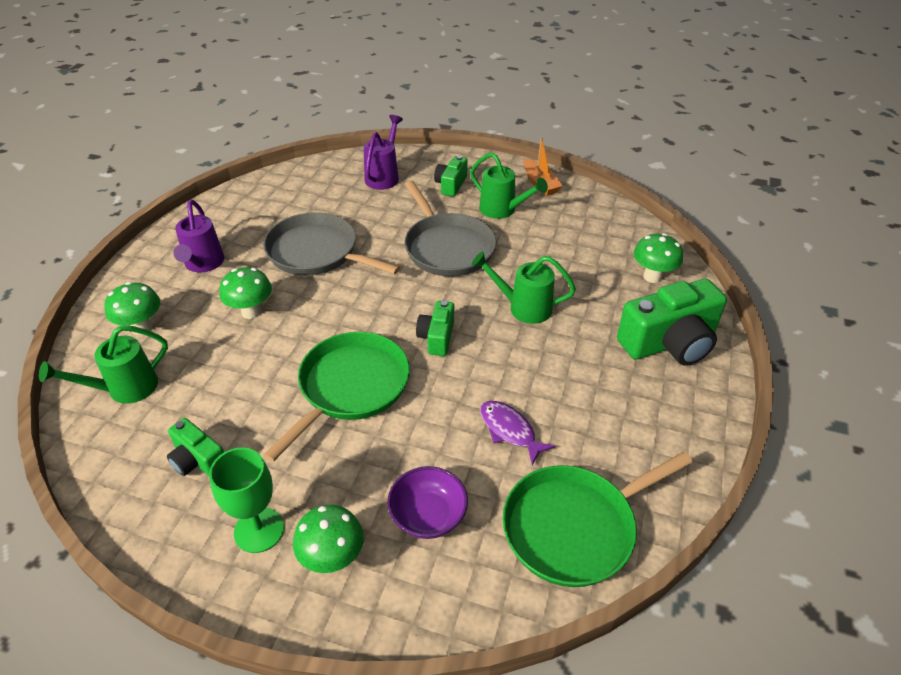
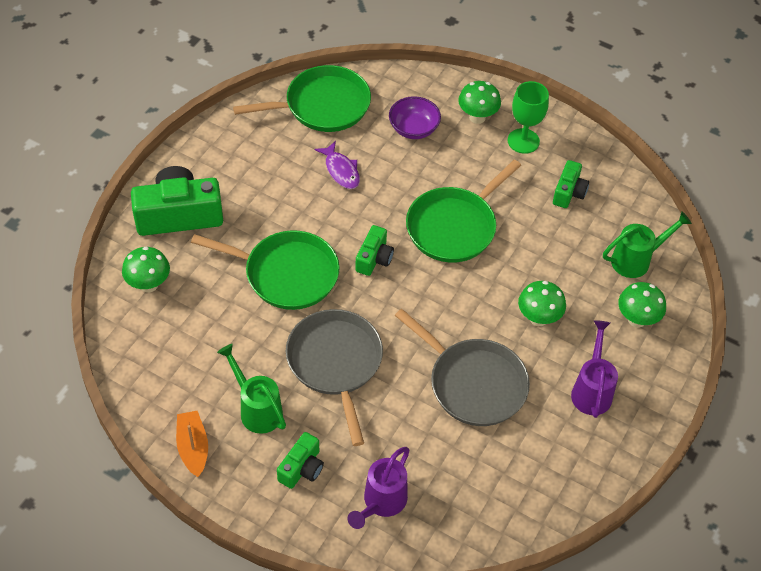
camera: 170 degrees left, 10 degrees up
(198, 460) = (569, 192): green camera -> green camera turned 60 degrees clockwise
(524, 307) = (287, 274): green watering can -> green pan

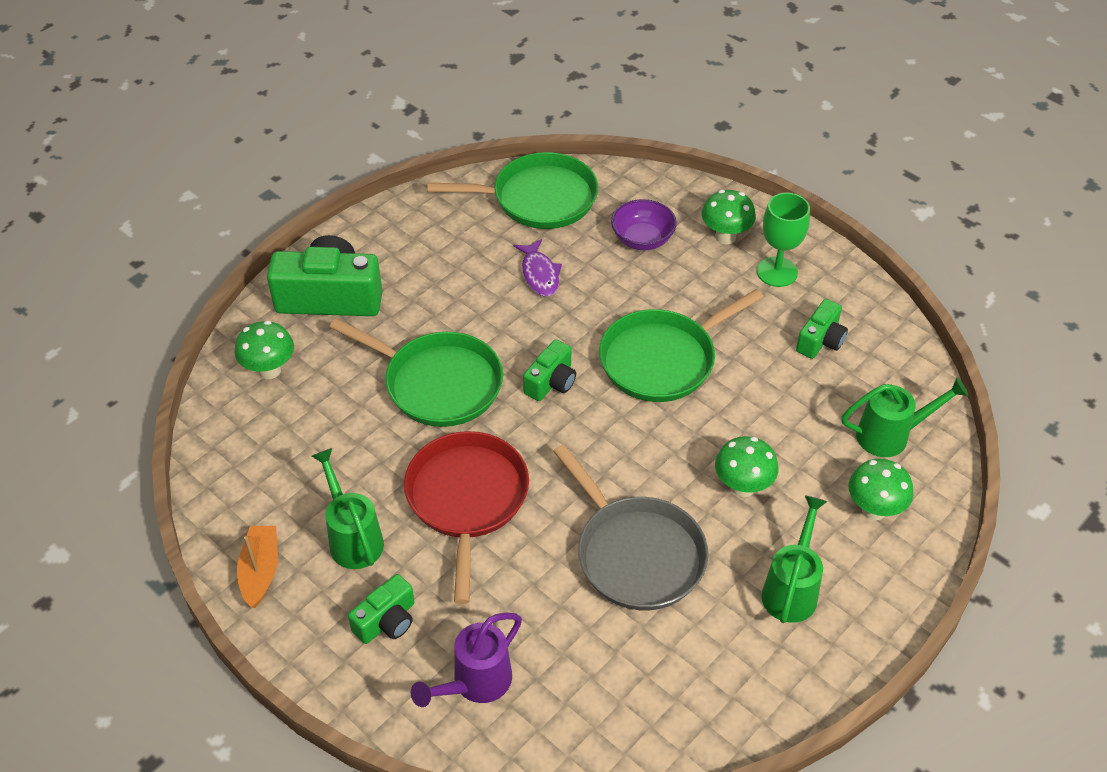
camera: 15 degrees right, 5 degrees down
(335, 363) = (467, 499): grey pan -> red pan
(591, 390) = (791, 590): purple watering can -> green watering can

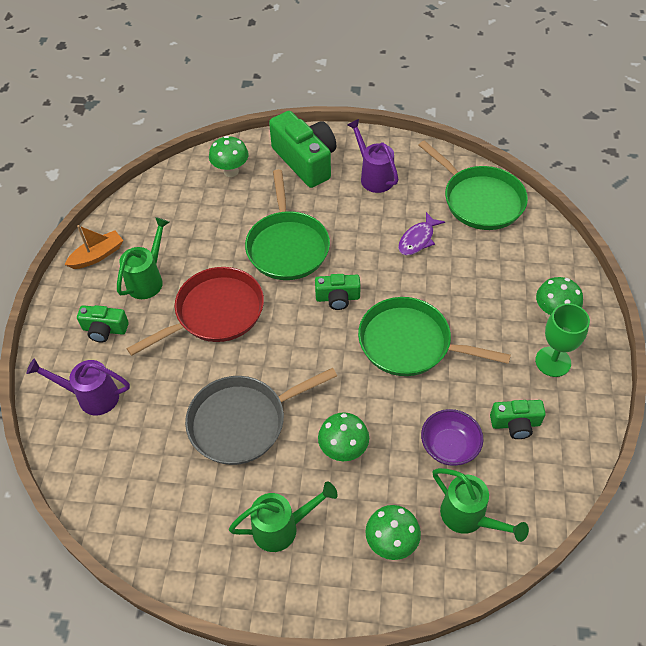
camera: 55 degrees right, 5 degrees up
(418, 256) = (374, 177): none -> purple watering can
(636, 554) = (242, 422): grey pan -> grey pan turned 45 degrees clockwise
(642, 239) = (502, 271): purple bowl -> purple bowl (449, 446)

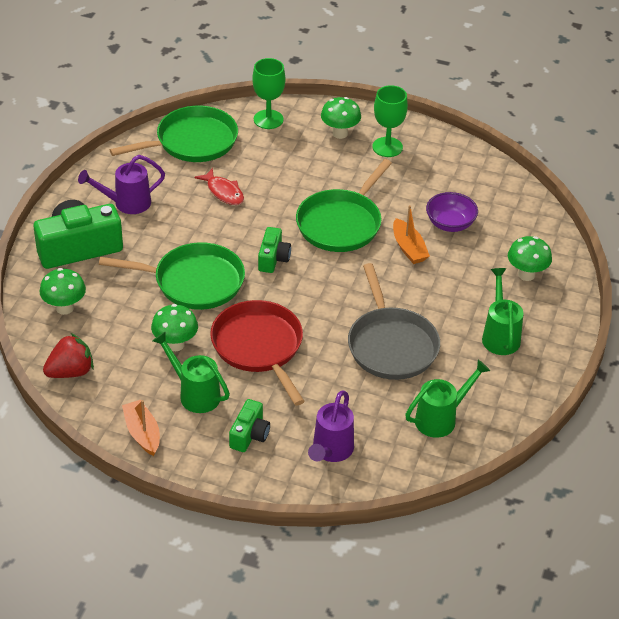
camera: 80 degrees left, 10 degrees down
(159, 194) = (70, 372): none -> red strawberry
(343, 450) = (437, 286): green mushroom -> green mushroom (175, 344)
(394, 412) = (408, 248): none -> orange boat
(418, 239) = (223, 192): purple fish -> red fish
(468, 517) = (514, 228): green watering can -> green watering can (440, 419)
(515, 424) = (439, 183): green camera -> none
(544, 249) = (268, 119): none -> green goblet

